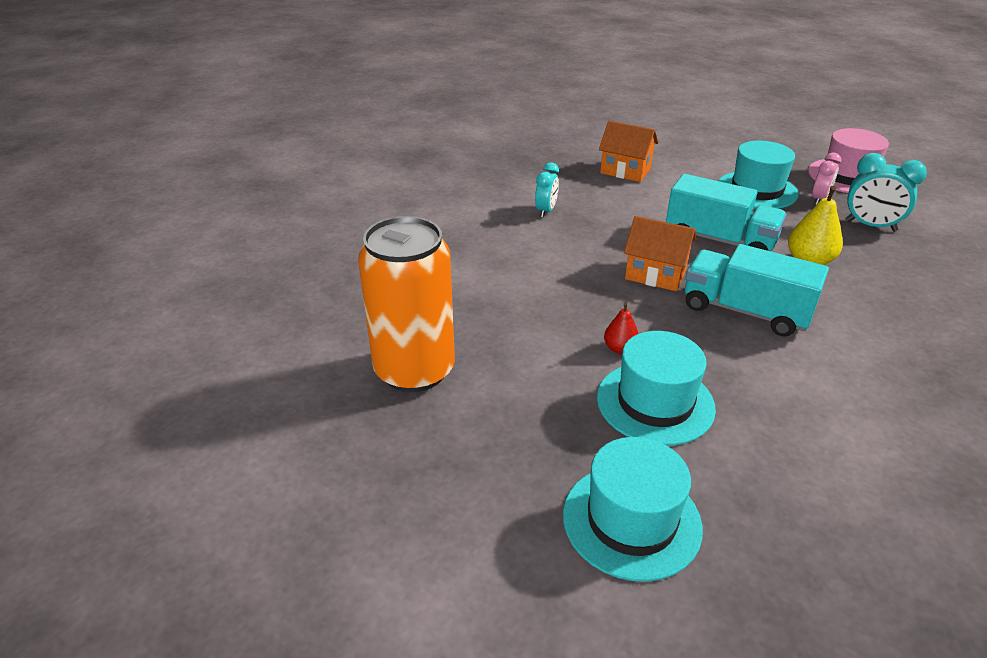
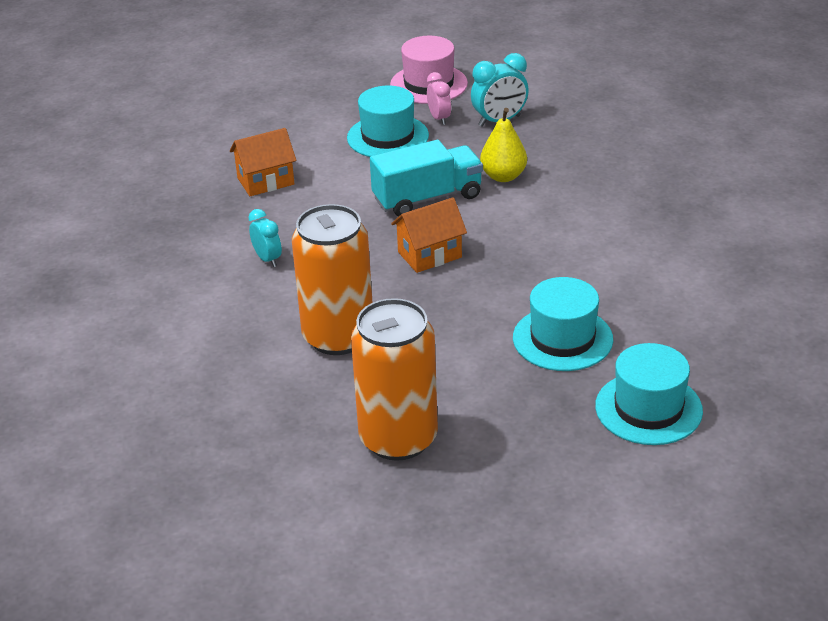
camera: 50 degrees left, 0 degrees up
(501, 280) = (338, 337): none -> orange can
(619, 348) = (492, 322): red pear -> none
(745, 311) = (520, 241): turquoise truck -> none

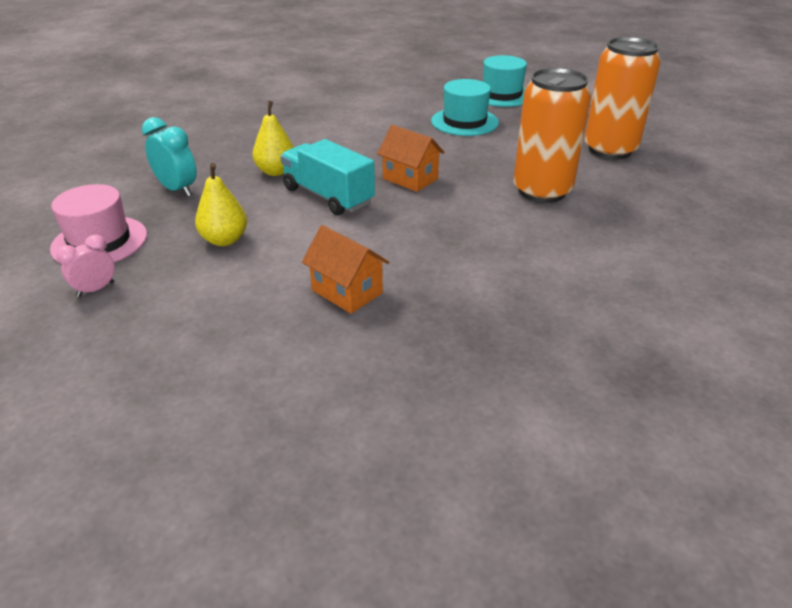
camera: 115 degrees left, 0 degrees up
(267, 259) = (477, 249): turquoise clock -> none
(387, 137) = (224, 240): turquoise hat -> yellow pear
(439, 118) = (178, 220): pink clock -> pink clock (96, 289)

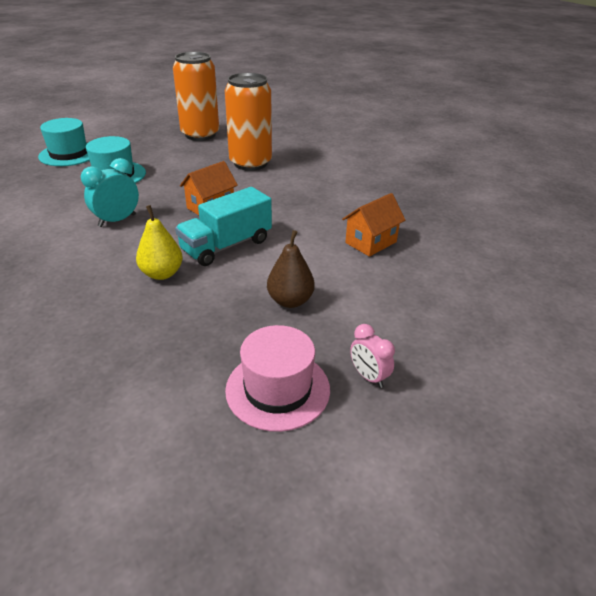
camera: 85 degrees left, 0 degrees up
(177, 189) = (173, 340): turquoise clock -> turquoise clock (117, 220)
(224, 240) = (290, 301): yellow pear -> brown pear

